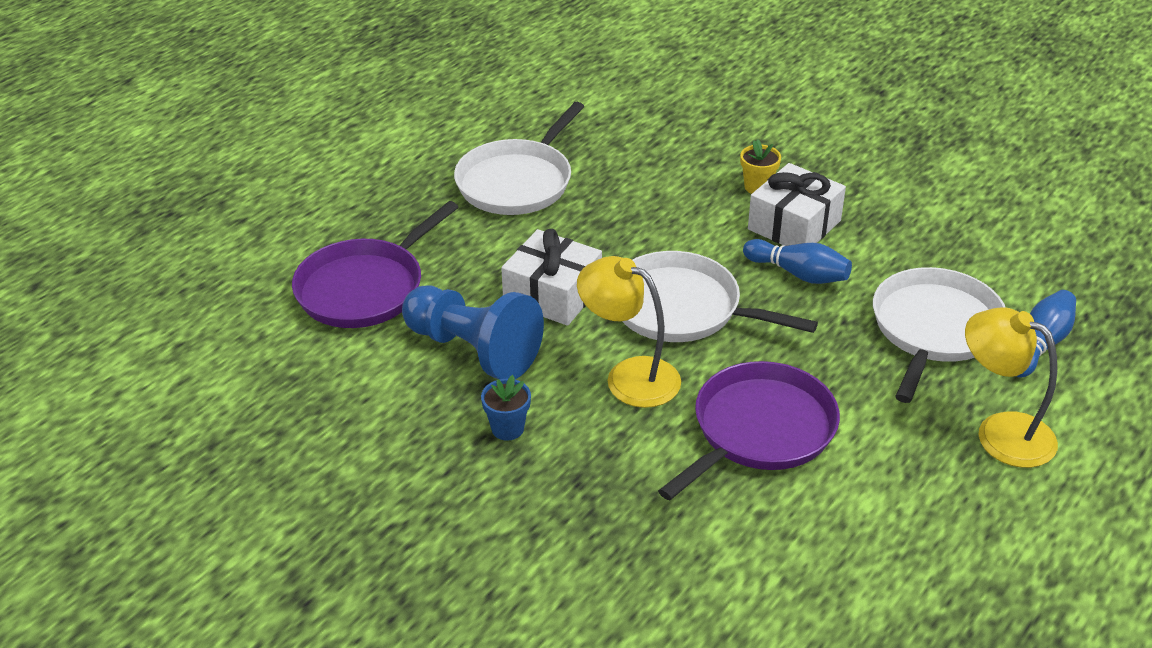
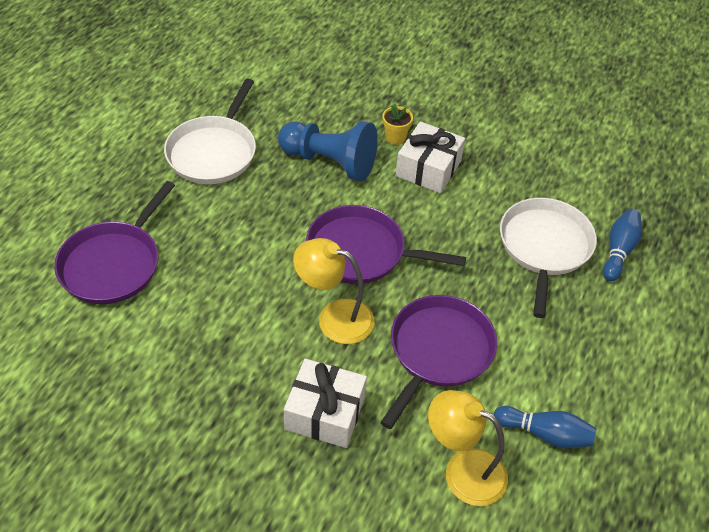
camera: 15 degrees left, 10 degrees up
(473, 350) = (211, 310): blue pawn -> blue pawn (330, 162)
(507, 428) = (252, 377): blue flower pot -> none
(552, 294) = (261, 251): white gift -> white gift (325, 413)
(682, 308) = (361, 252): white pan -> purple pan
(798, 274) = (440, 211): blue bowling pin -> blue bowling pin (545, 434)
(1000, 432) = (606, 328): yellow lamp -> yellow lamp (463, 471)

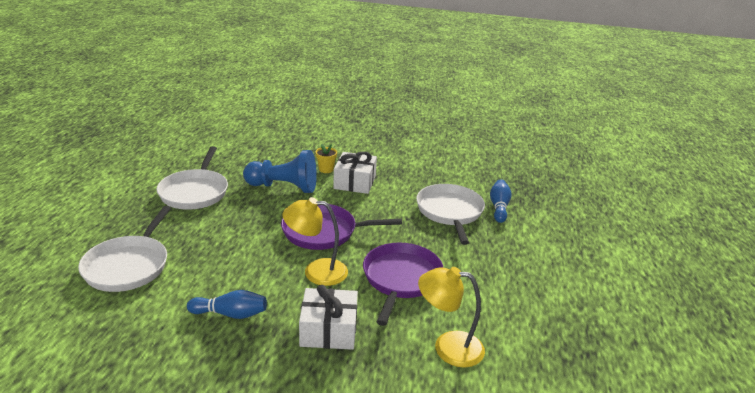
camera: 15 degrees left, 20 degrees down
(113, 264) = (128, 265): purple pan -> white pan
(545, 434) = (497, 314): blue bowling pin -> blue bowling pin (230, 314)

